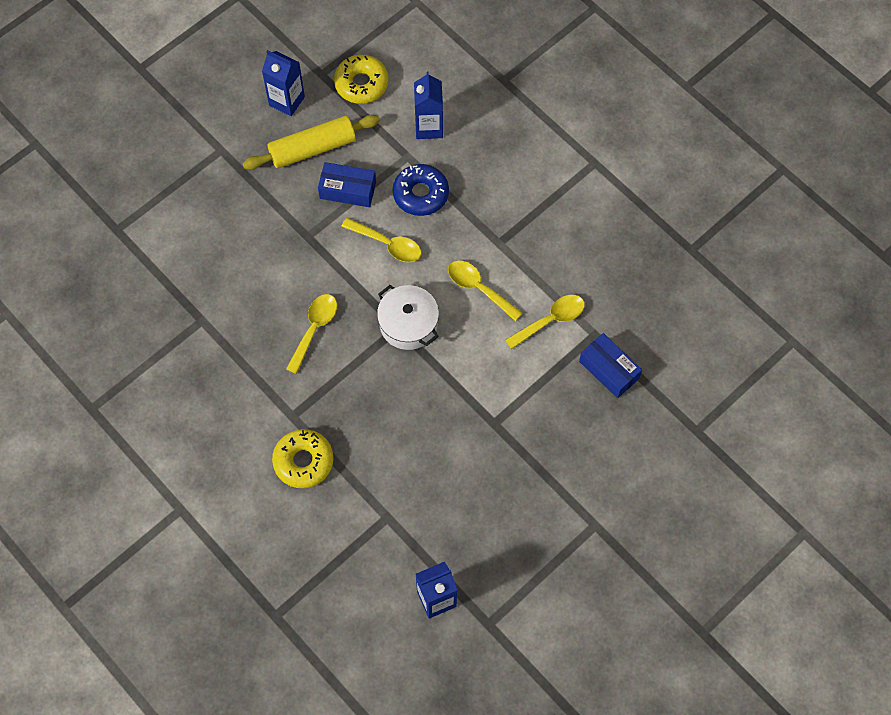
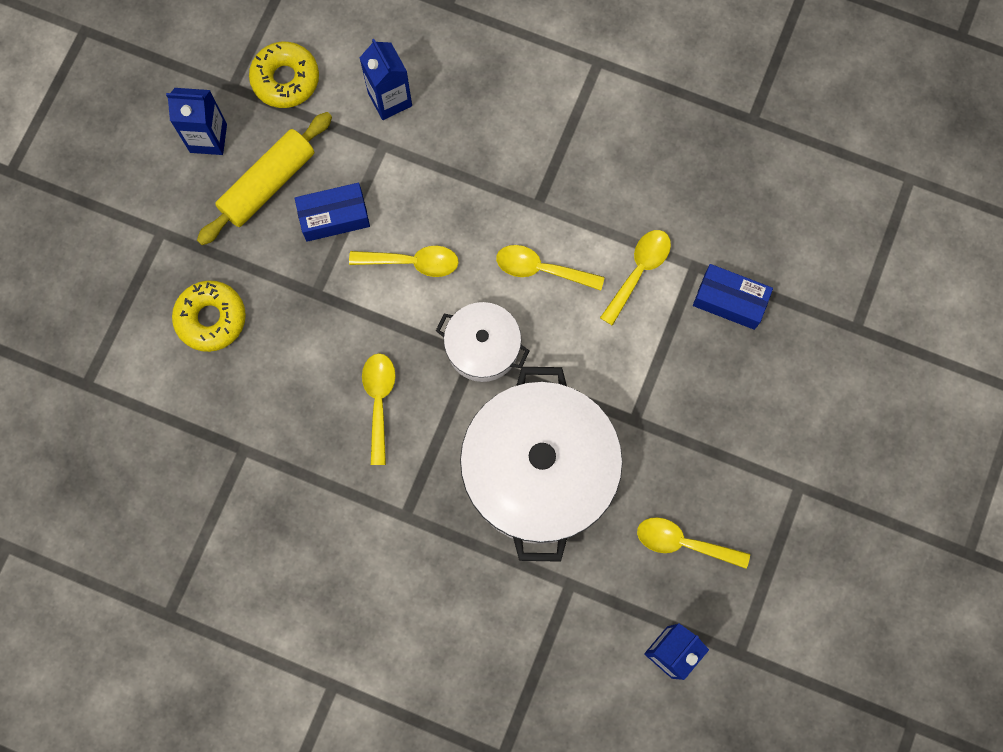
camera: 25 degrees left, 10 degrees up
(303, 461) = (444, 563): yellow donut -> yellow donut (211, 318)
(405, 427) = (539, 471): none -> white pot
(421, 194) = (420, 185): blue donut -> none
(486, 526) = (683, 543): none -> yellow spoon

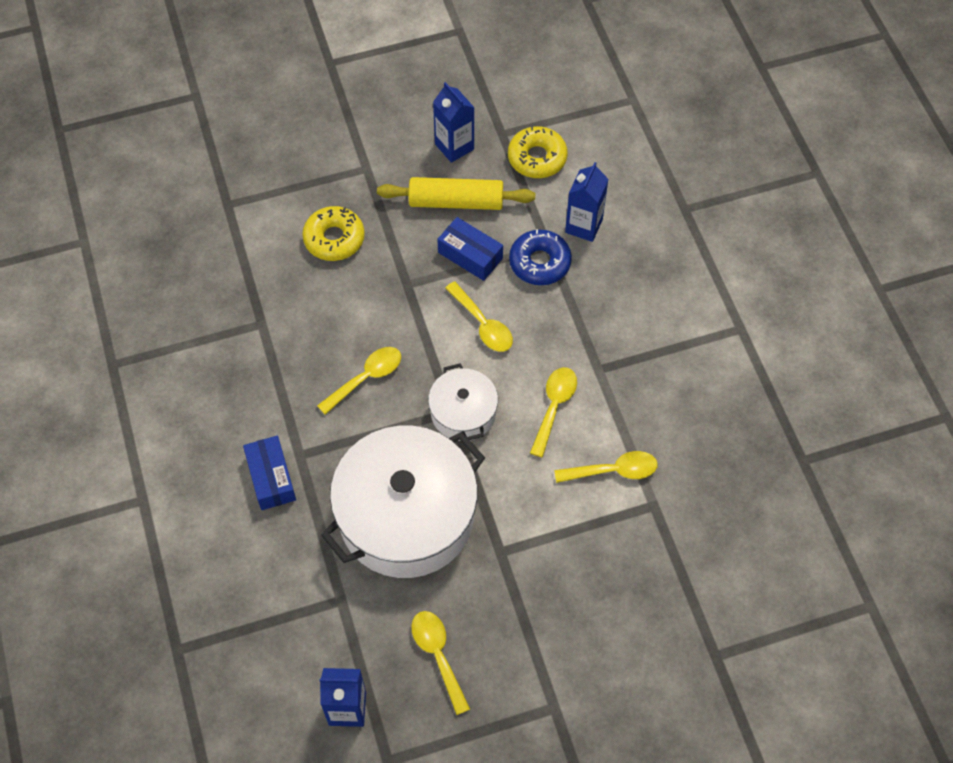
camera: 50 degrees right, 15 degrees down
(393, 166) = (539, 262): none -> blue donut
(541, 269) = (554, 407): yellow spoon -> yellow spoon turned 45 degrees clockwise
(729, 301) = (650, 549): blue box -> blue box (271, 478)

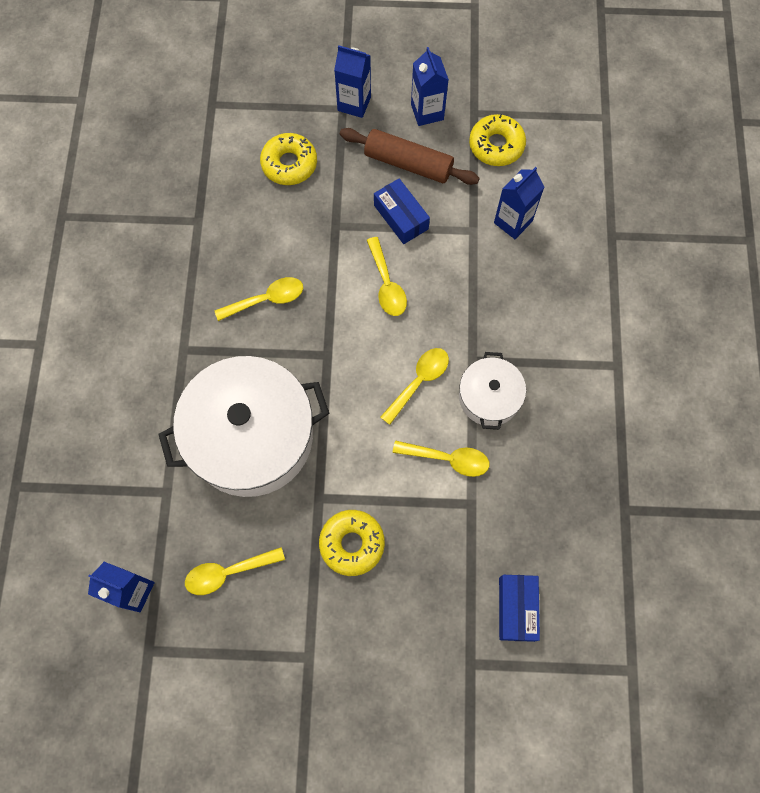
camera: 20 degrees right, 10 degrees up
(271, 478) = (151, 362): blue box -> blue box (516, 609)
(376, 160) = (354, 104): none -> blue carton
(438, 655) = (228, 572): yellow spoon -> yellow spoon turned 105 degrees counterclockwise
(456, 202) = (408, 163): yellow rolling pin -> brown rolling pin
(463, 412) = (337, 359): white pot -> white pot (489, 397)
(539, 262) = (460, 243): blue donut -> none
(552, 584) = (352, 544): none -> yellow donut

